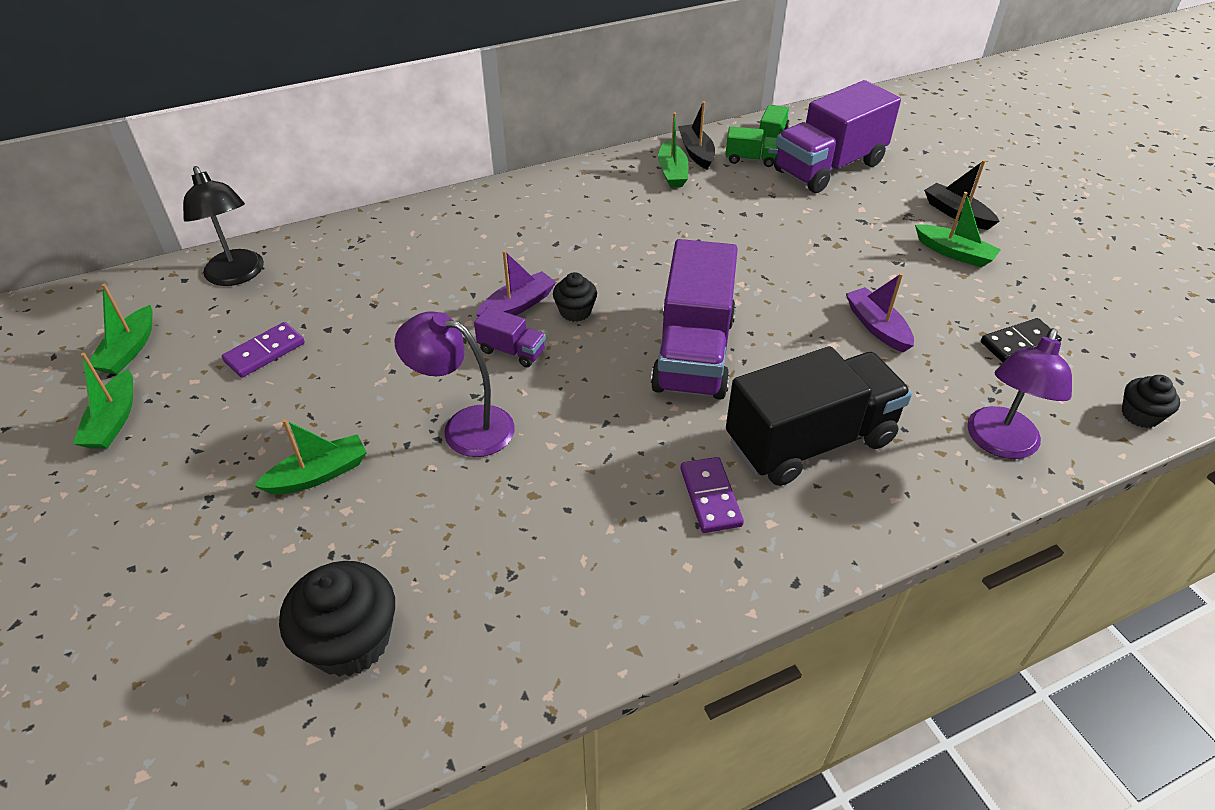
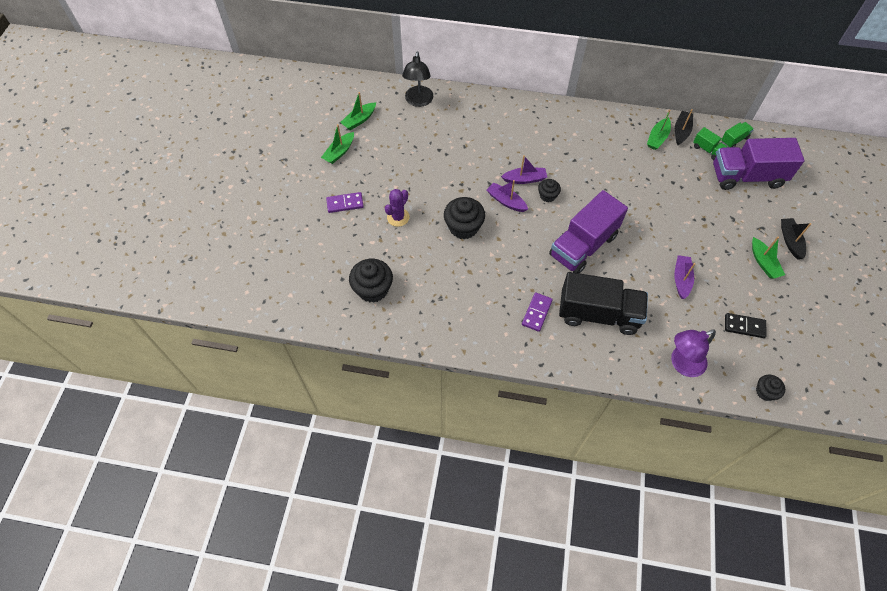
camera: 35 degrees right, 15 degrees up
(265, 352) = (408, 148): purple domino -> purple domino (345, 203)
(318, 474) = (398, 217): green boat -> purple cactus
(465, 427) = (463, 227): purple lamp -> black cupcake
(512, 351) = (506, 201): purple truck -> purple boat

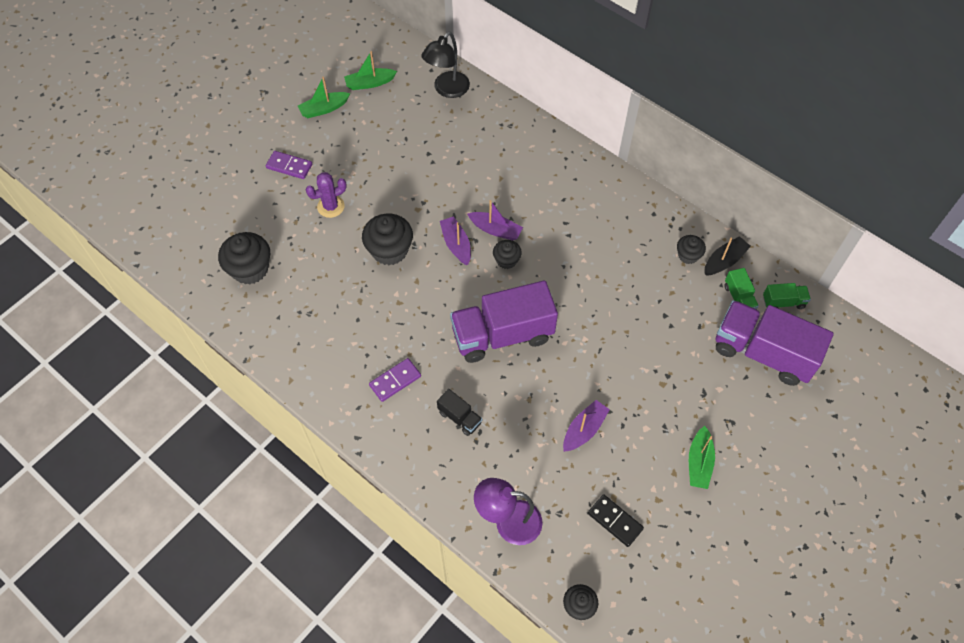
camera: 30 degrees right, 0 degrees up
(598, 314) = (459, 417): black truck -> black truck, size x0.44
(657, 138) = (688, 255): green boat -> black cupcake
(790, 241) = (754, 455): black boat -> none

